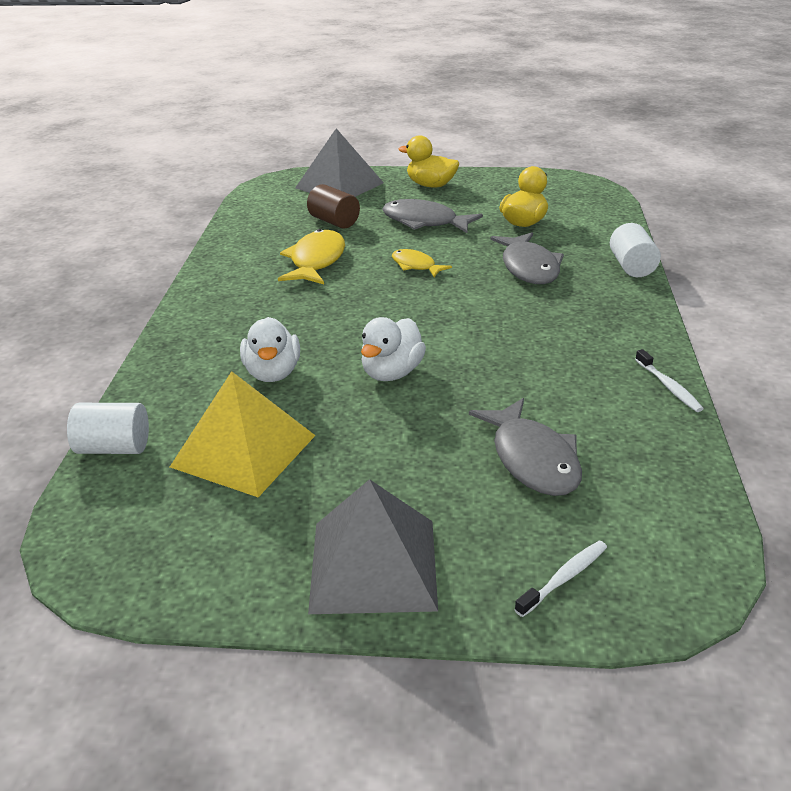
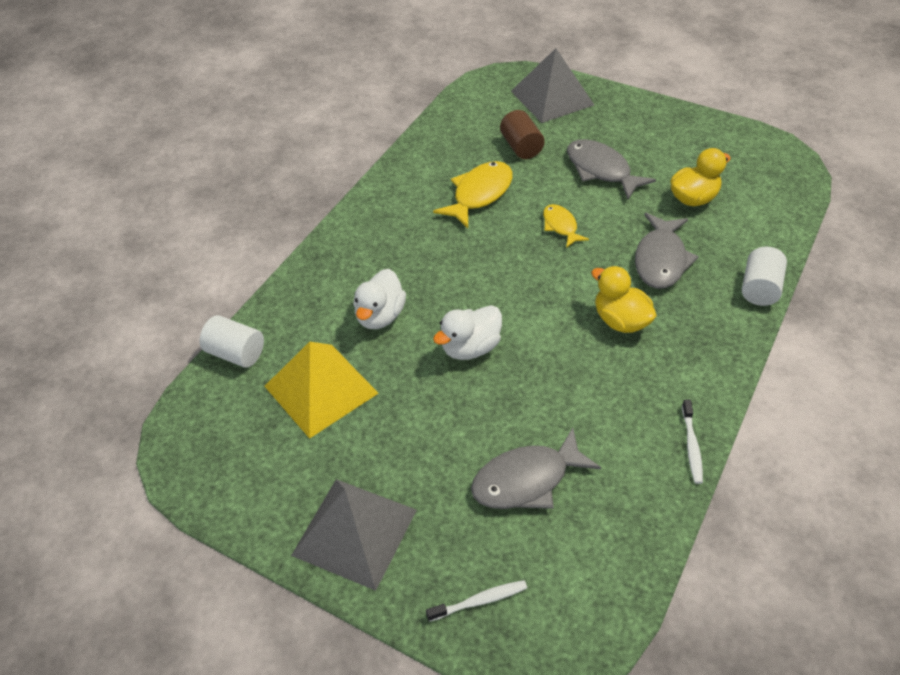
camera: 25 degrees right, 15 degrees up
(431, 185) = (636, 120): yellow duck -> yellow duck (620, 320)
(532, 459) = (527, 480): grey fish -> grey fish turned 60 degrees clockwise

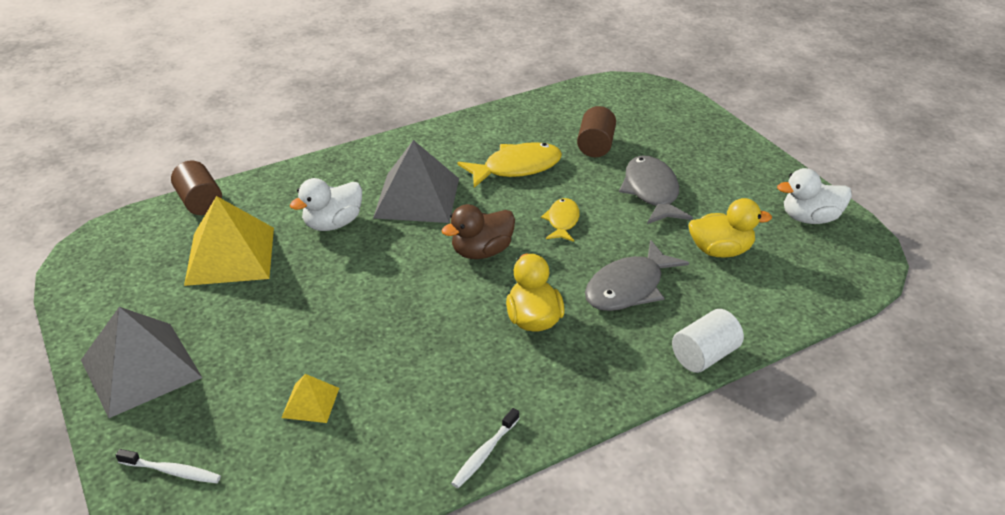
camera: 30 degrees right, 10 degrees down
(236, 353) = (200, 202): white cylinder -> brown cylinder
(470, 348) = (378, 280): white duck -> white duck (810, 218)
(526, 282) = (481, 251): none -> brown duck
(527, 480) = (310, 402): grey fish -> yellow pyramid
(552, 98) = (668, 117): grey pyramid -> grey pyramid (417, 197)

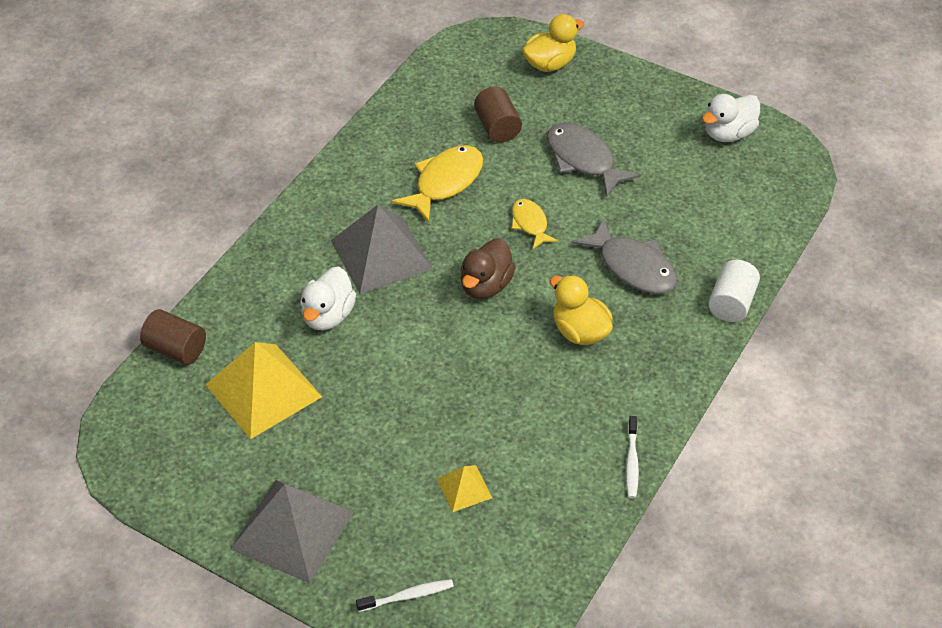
camera: 30 degrees left, 10 degrees up
(628, 287) = (632, 267): grey fish -> grey fish turned 60 degrees counterclockwise
(720, 250) = (679, 198): yellow duck -> yellow duck (550, 64)

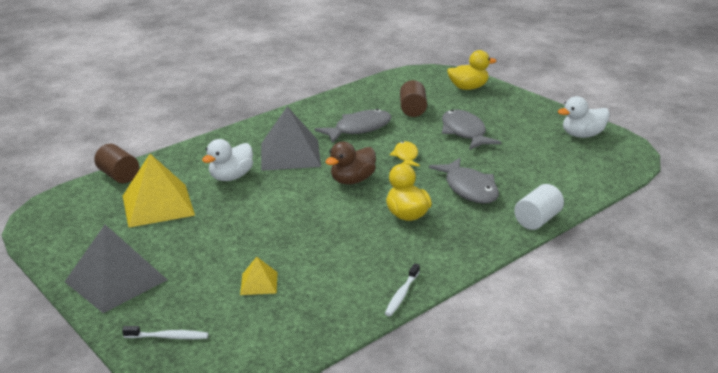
camera: 20 degrees right, 20 degrees down
(445, 182) = (359, 129): yellow fish -> grey fish

